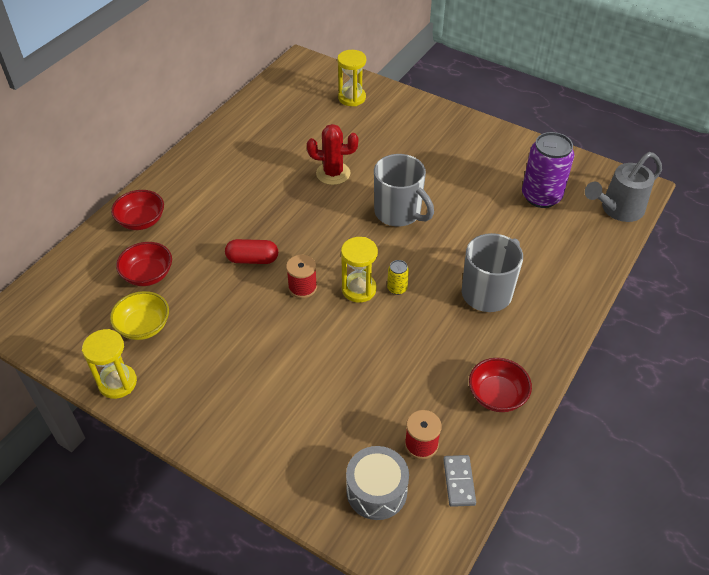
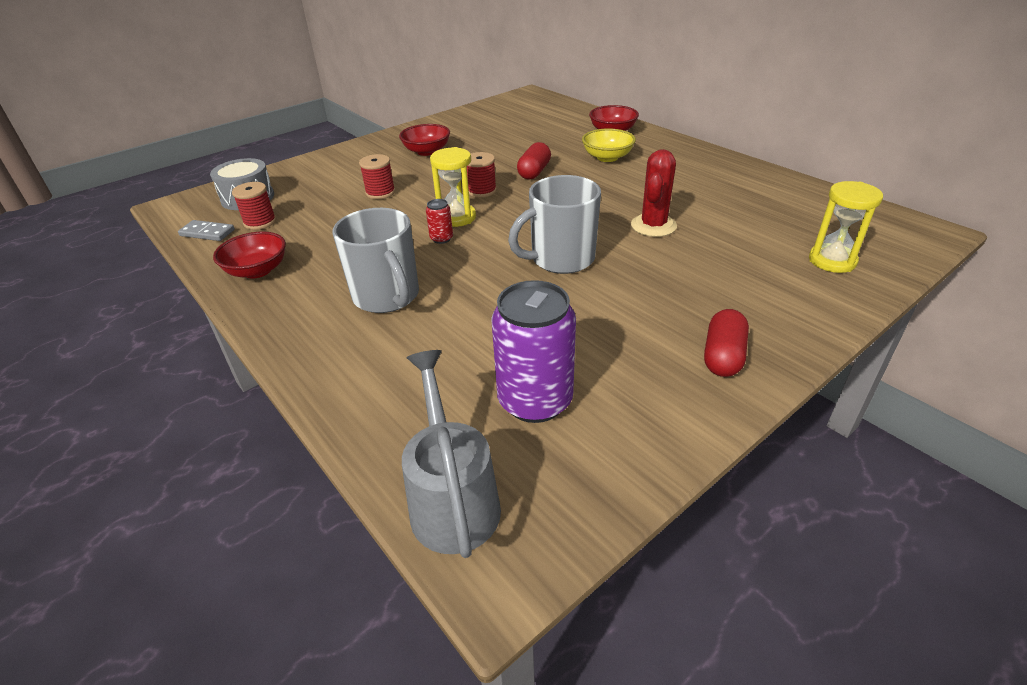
camera: 110 degrees right, 10 degrees down
(117, 383) = (441, 122): yellow hourglass -> none
(143, 326) = (487, 130): yellow bowl -> yellow bowl (607, 157)
(148, 275) = (542, 132): red bowl -> red bowl (427, 151)
(328, 366) = (380, 192): none -> red spool
(397, 288) = (441, 239): yellow can -> red can
(467, 135) = (723, 356): none -> red capsule

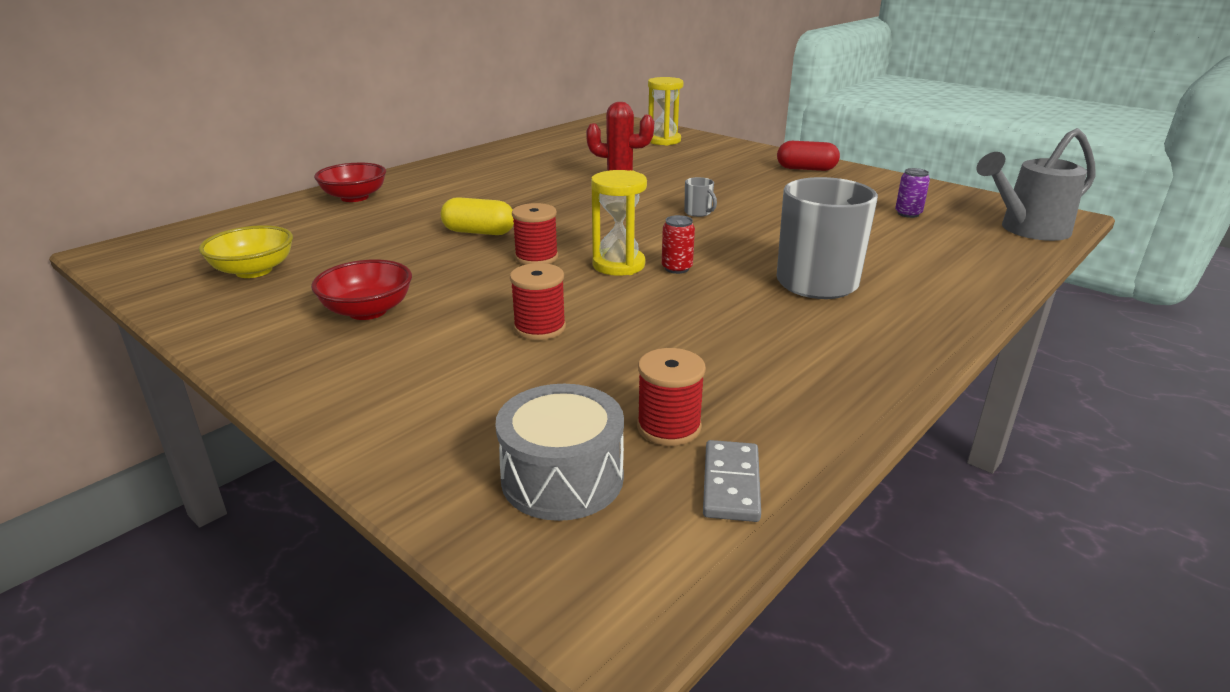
camera: 100 degrees left, 10 degrees down
(257, 271) = (823, 383): red bowl -> none
(534, 172) = (479, 232): red capsule -> yellow capsule
(535, 401) = (908, 214): purple can -> purple can, size x0.45
(561, 259) = (698, 213): grey mug -> grey mug, size x0.41
(607, 157) = (443, 199): yellow bowl -> yellow bowl (254, 271)

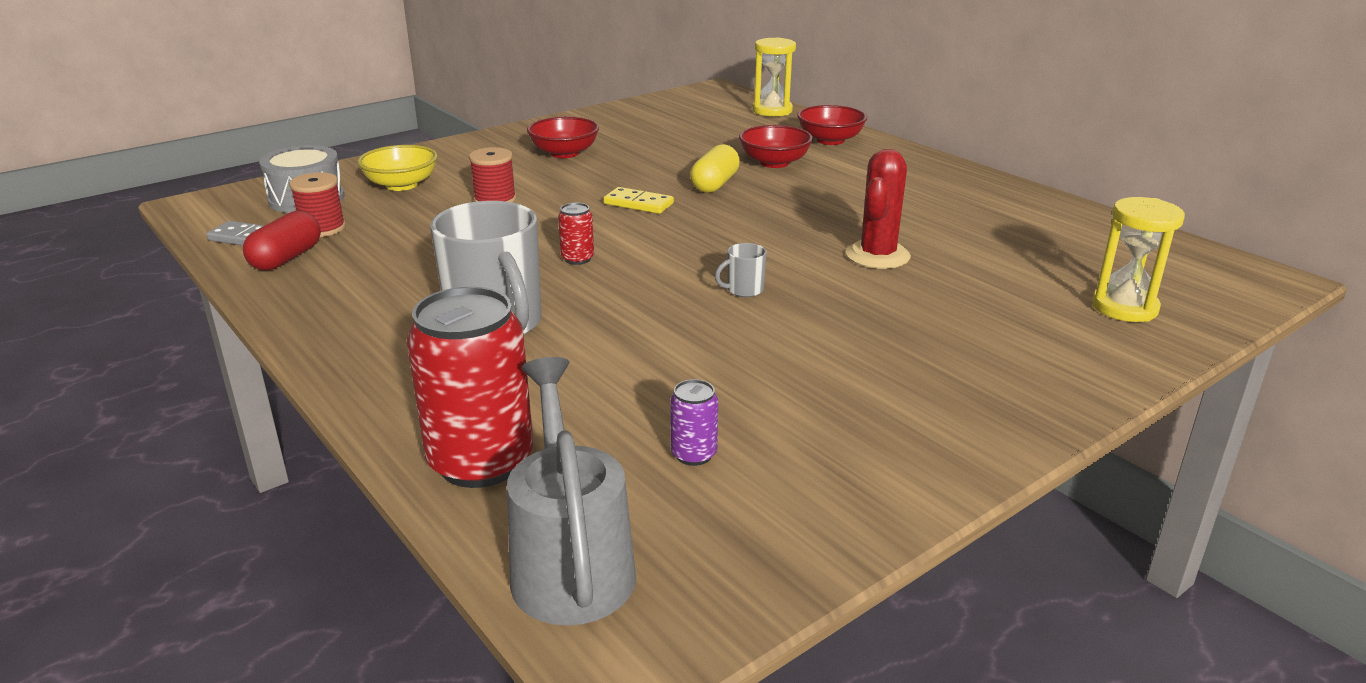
camera: 100 degrees right, 0 degrees up
(254, 271) = (658, 122): yellow bowl -> yellow bowl (401, 185)
(418, 214) = (774, 163): none -> red bowl
(536, 257) = (638, 204): red spool -> yellow domino
(618, 265) = (601, 234): yellow hourglass -> yellow hourglass (772, 111)
(806, 169) = (960, 413): red capsule -> red capsule (286, 258)
(984, 260) = (481, 462): none -> red can

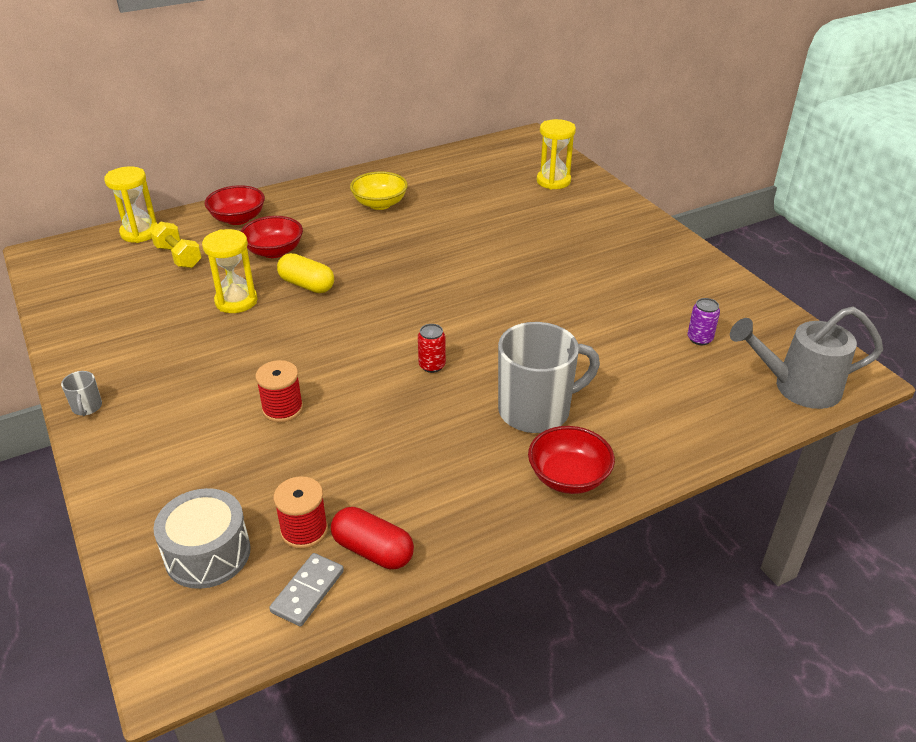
camera: 80 degrees left, 10 degrees up
(401, 185) = (204, 476): yellow bowl -> yellow bowl (380, 204)
(481, 462) = (712, 418): red can -> none
(564, 153) = (177, 360): red bowl -> red bowl (568, 477)
(638, 204) = (331, 327): yellow domino -> none
(669, 160) = (236, 301): none -> yellow hourglass
(738, 129) = (178, 257): none -> yellow dumbbell
(744, 290) = (504, 297): grey mug -> grey mug (87, 407)
(877, 256) = (466, 239): red cactus -> none

